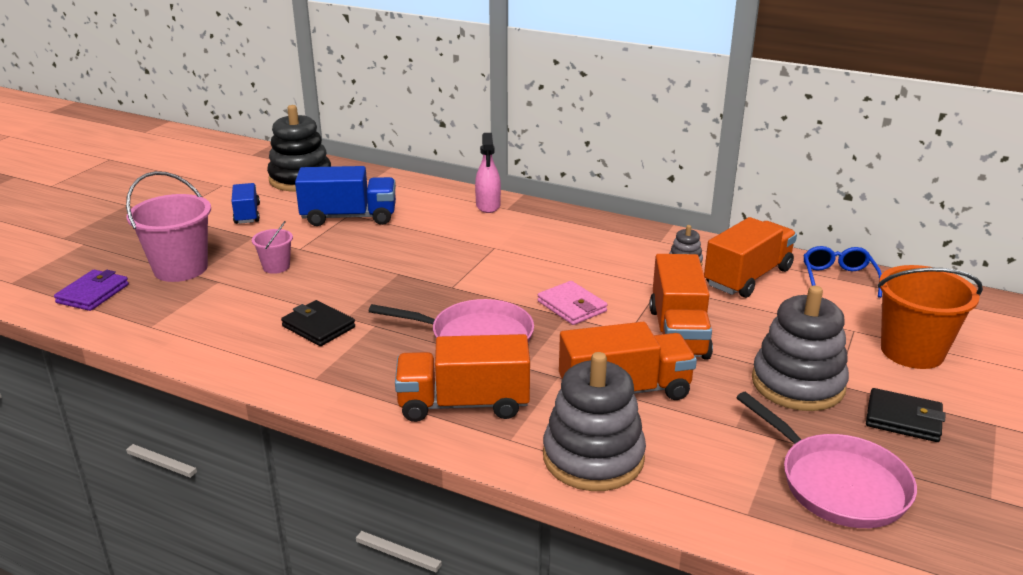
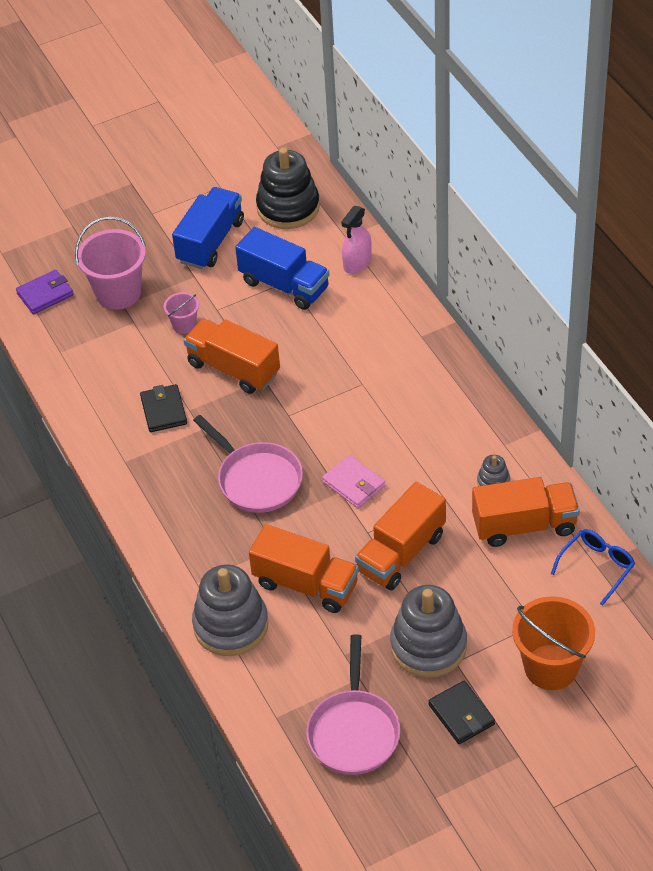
camera: 40 degrees right, 20 degrees up
(247, 214) = (210, 241): blue truck -> blue truck, size x1.66
(463, 404) = (195, 537): orange truck -> orange truck (233, 369)
(488, 205) = (409, 324): pink spray bottle -> pink spray bottle (357, 263)
(572, 306) = (354, 484): pink wallet -> pink wallet turned 45 degrees counterclockwise

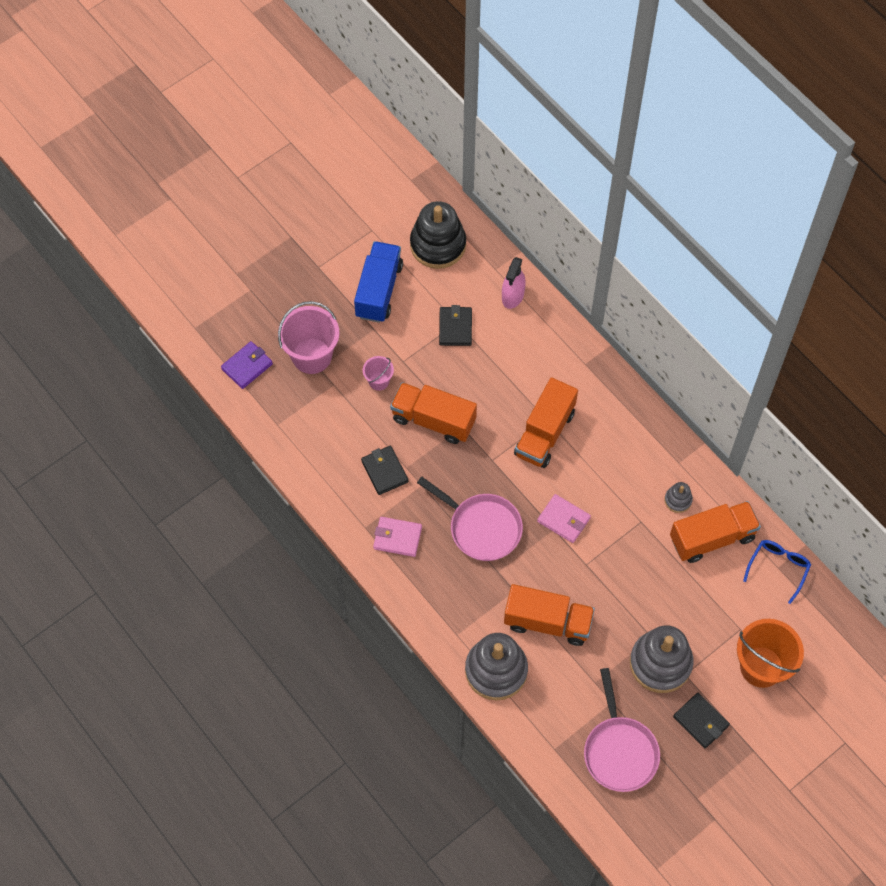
camera: 15 degrees left, 15 degrees up
(158, 477) = (397, 538): none -> pink wallet
(284, 285) = (455, 328): blue truck -> black wallet
(401, 553) = (618, 580): orange truck -> orange truck (544, 433)

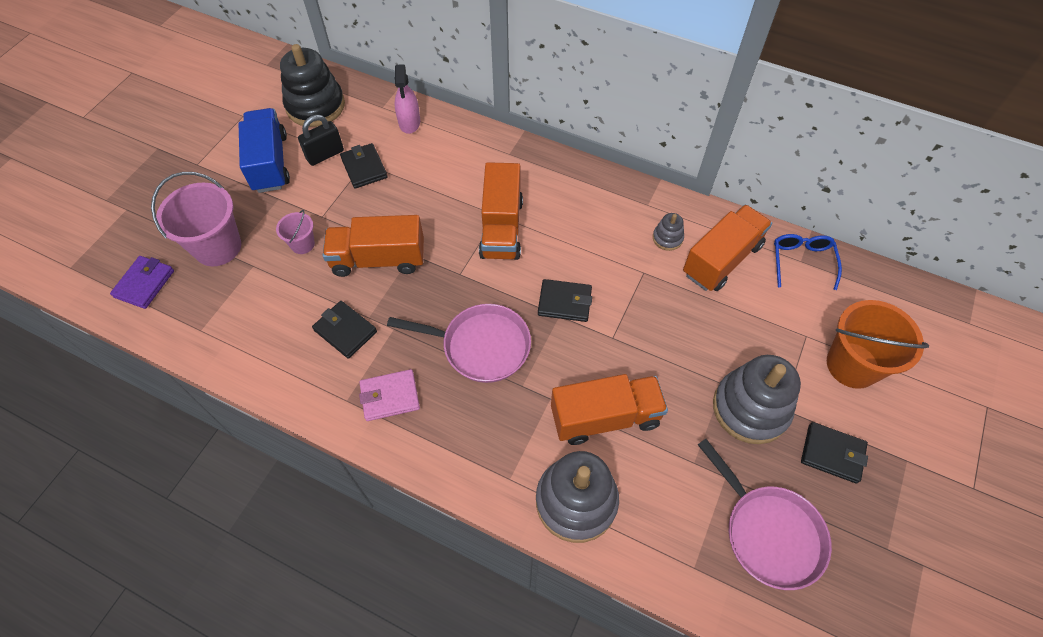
camera: 25 degrees left, 5 degrees down
(427, 301) = (325, 155): none -> black padlock
(563, 520) = (564, 302): pink wallet -> black wallet

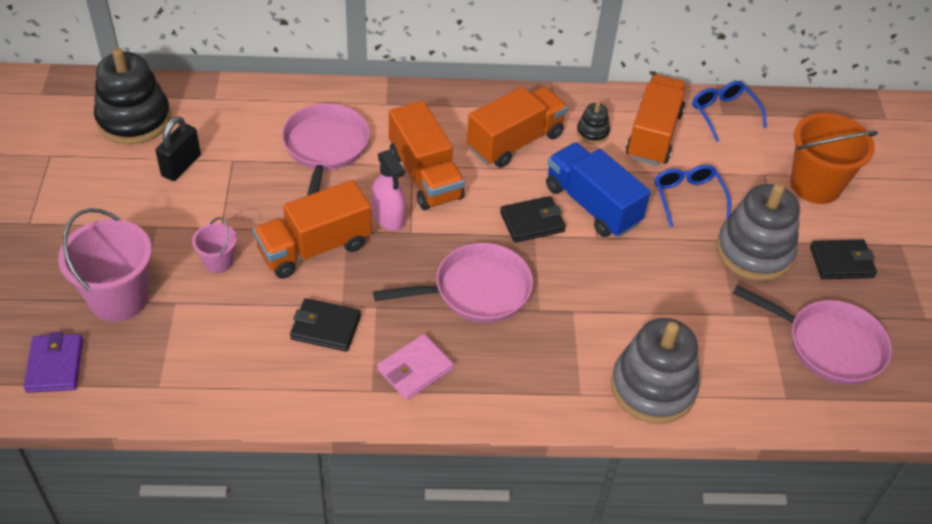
camera: 30 degrees left, 10 degrees down
(270, 163) = (120, 194): blue truck -> blue truck (592, 205)
(364, 168) = (236, 165): black wallet -> none
(409, 122) = (256, 105): pink spray bottle -> pink spray bottle (388, 217)
(438, 176) = (325, 148): none -> pink pan
(605, 417) = (634, 307): orange truck -> orange truck (515, 142)
(667, 238) = (592, 132): grey stacking toy -> black stacking toy
(718, 331) = (688, 198): none -> blue glasses

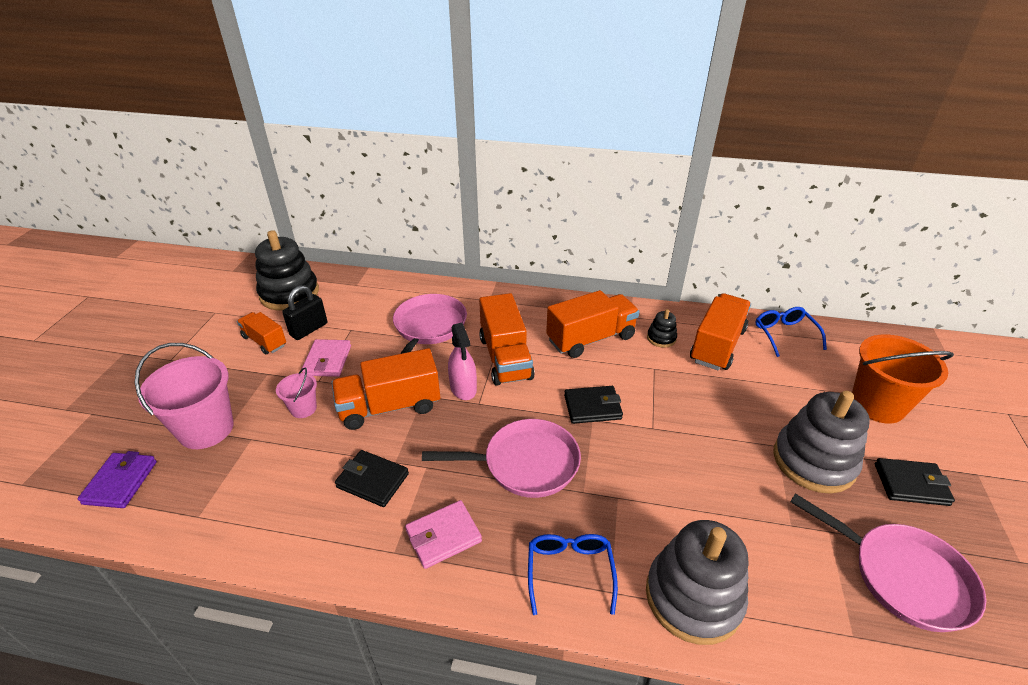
camera: 15 degrees right, 10 degrees down
(134, 187) = (264, 341): none -> orange truck
(221, 202) = (327, 360): none -> pink wallet
(592, 205) = (652, 398): blue truck -> none
(688, 198) = (746, 402): blue glasses -> blue glasses (569, 572)

